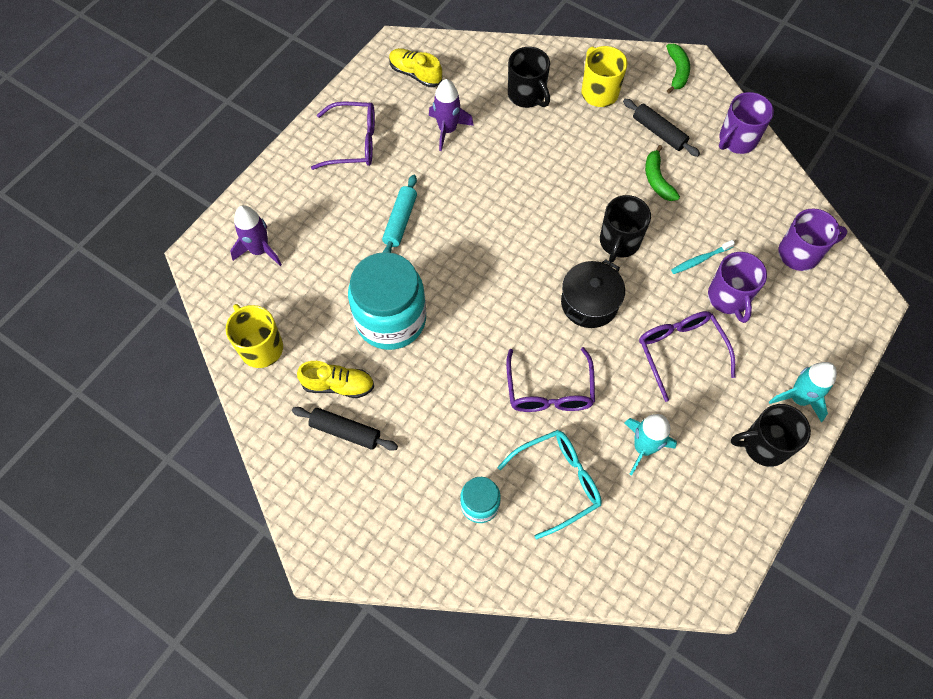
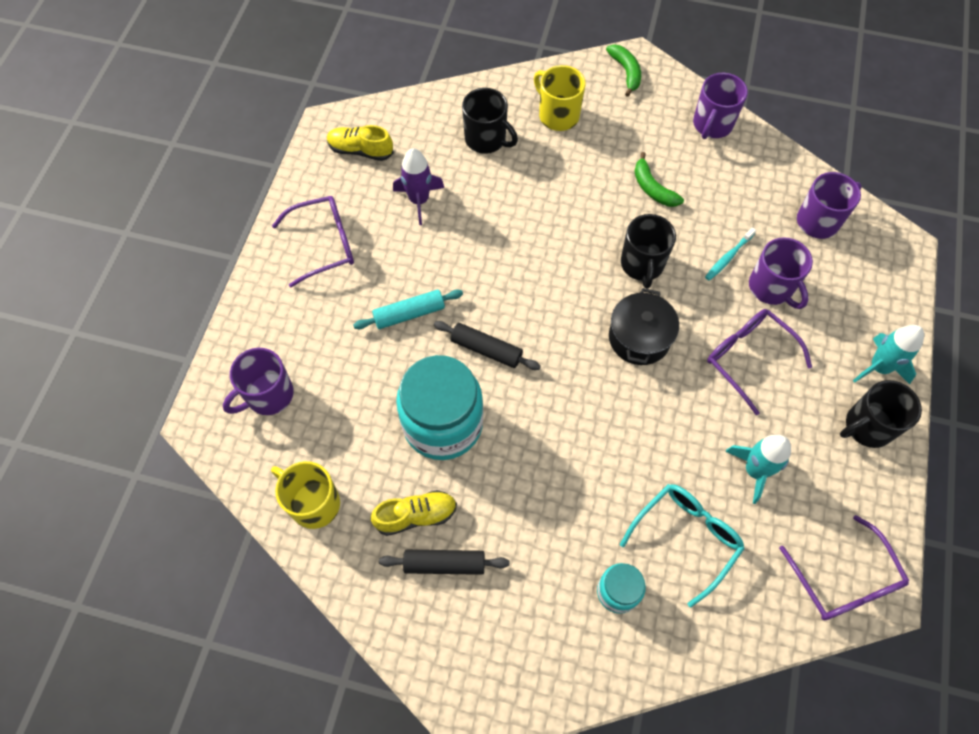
camera: 20 degrees left, 0 degrees up
(259, 250) = (268, 395): purple rocket -> purple mug
(400, 221) = (409, 314): turquoise rolling pin -> turquoise rolling pin turned 75 degrees clockwise
(549, 390) = (637, 443): purple glasses -> purple glasses (844, 579)
(659, 132) = (634, 139): black rolling pin -> black rolling pin (486, 349)

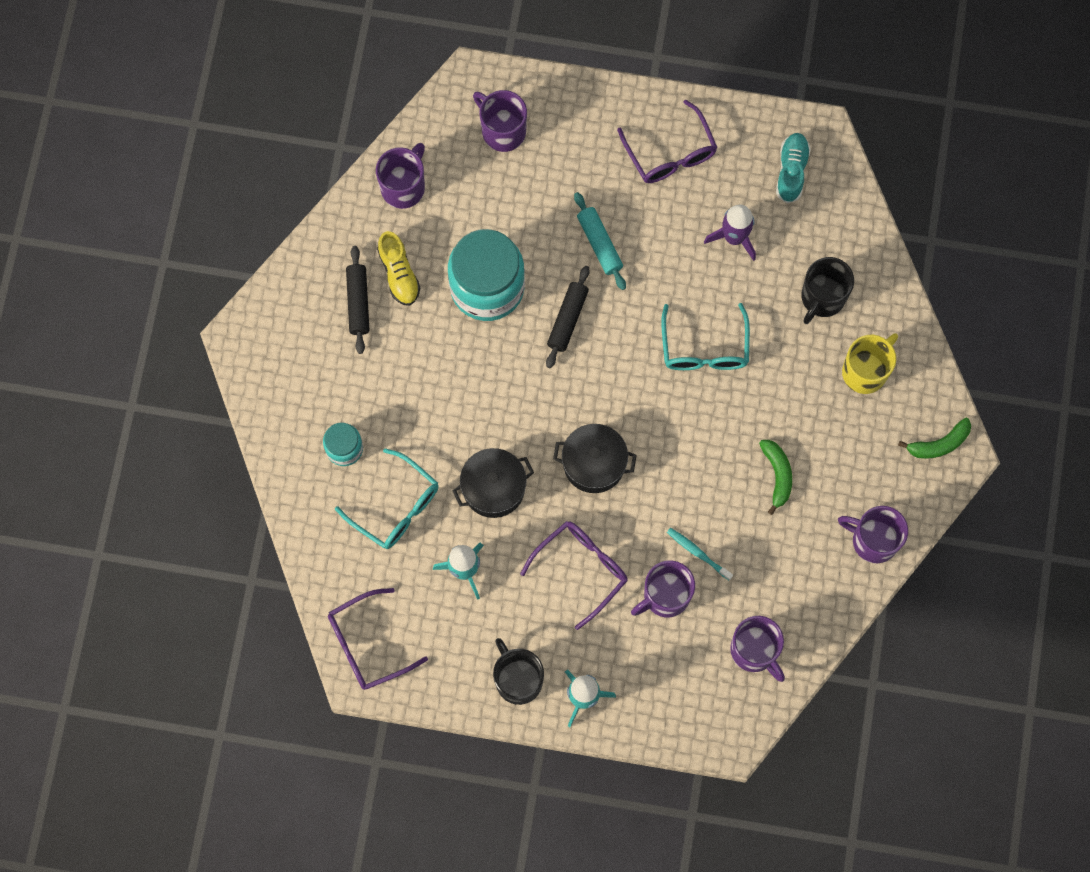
camera: 85 degrees right, 10 degrees up
(314, 503) = (403, 187): yellow mug -> purple mug
(360, 150) = (791, 171): yellow shoe -> turquoise shoe
(526, 234) = (704, 348): none -> turquoise glasses
(642, 265) = (679, 465): black mug -> none
(652, 188) = (777, 475): green banana -> green banana turned 120 degrees clockwise
(664, 434) = (493, 488): none -> black pot

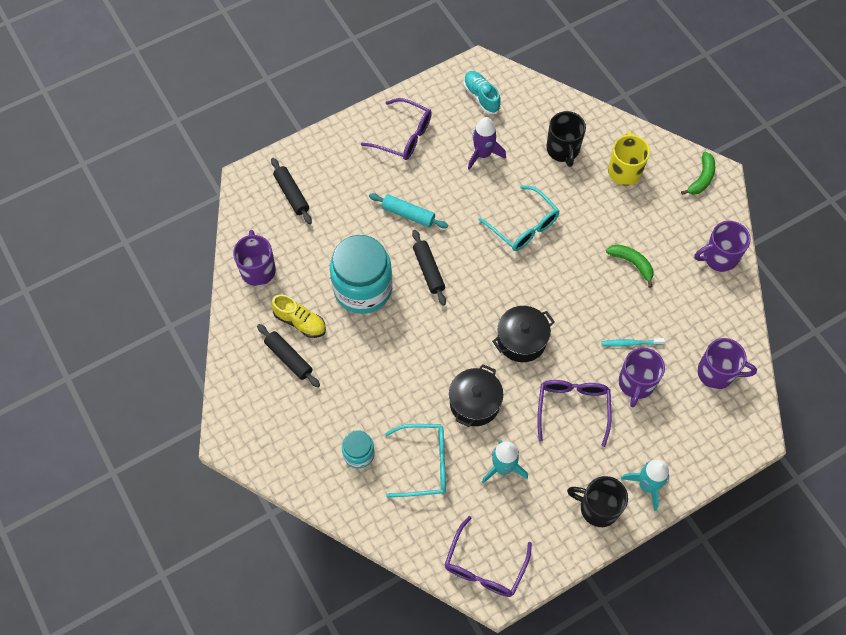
camera: 40 degrees left, 10 degrees down
(502, 131) = (292, 194): purple mug -> black rolling pin

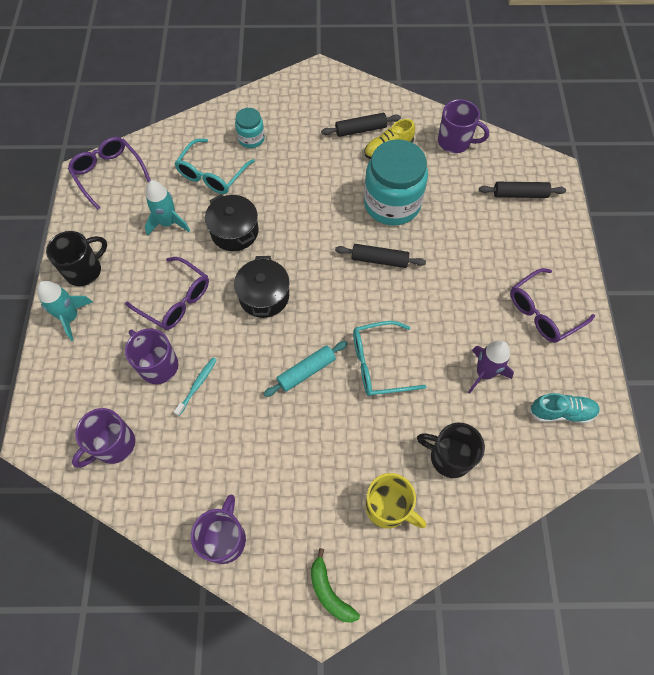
camera: 120 degrees right, 0 degrees up
(408, 214) = (448, 272): turquoise rolling pin -> turquoise rolling pin (306, 371)
(632, 263) = (275, 441): green banana -> none

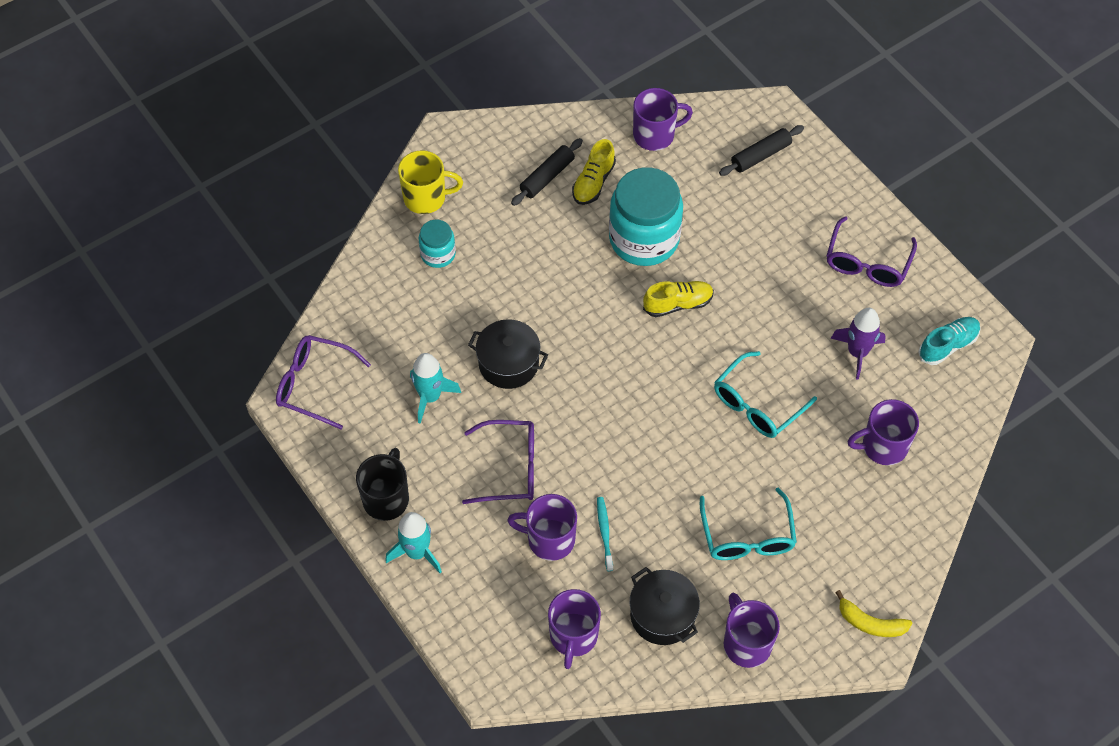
camera: 35 degrees left, 5 degrees down
(212, 174) = (430, 317): turquoise glasses -> turquoise glasses (747, 535)
(264, 296) = (595, 409): black pot -> black pot (662, 615)
(306, 371) = (696, 453): turquoise rolling pin -> none
(329, 592) = (870, 623): green banana -> yellow banana
(379, 260) = (678, 304): black rolling pin -> yellow shoe
(388, 507) = (864, 523): yellow mug -> yellow mug (426, 198)
(449, 457) = (883, 446): black mug -> purple mug

